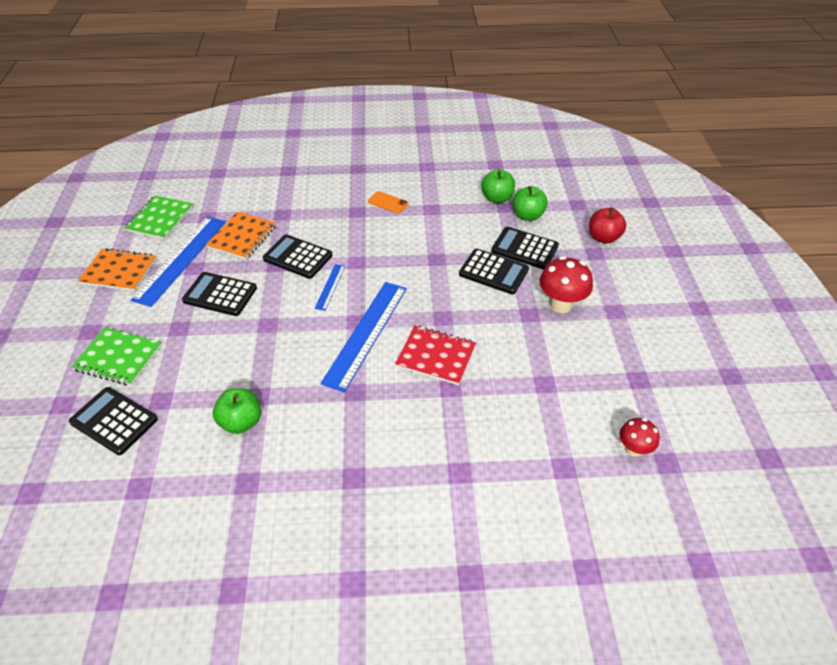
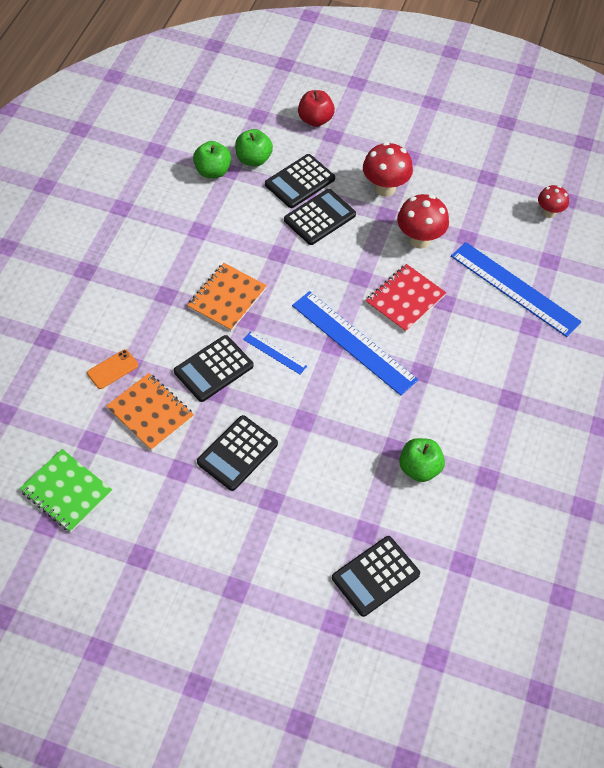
camera: 70 degrees left, 10 degrees up
(118, 358) = (290, 563): green notebook -> none
(119, 271) = (146, 548): orange notebook -> orange notebook (227, 298)
(181, 259) = (158, 480): blue ruler -> blue ruler (514, 288)
(388, 203) = (166, 263): orange phone -> orange phone (113, 369)
(516, 347) = (419, 239): none -> red mushroom

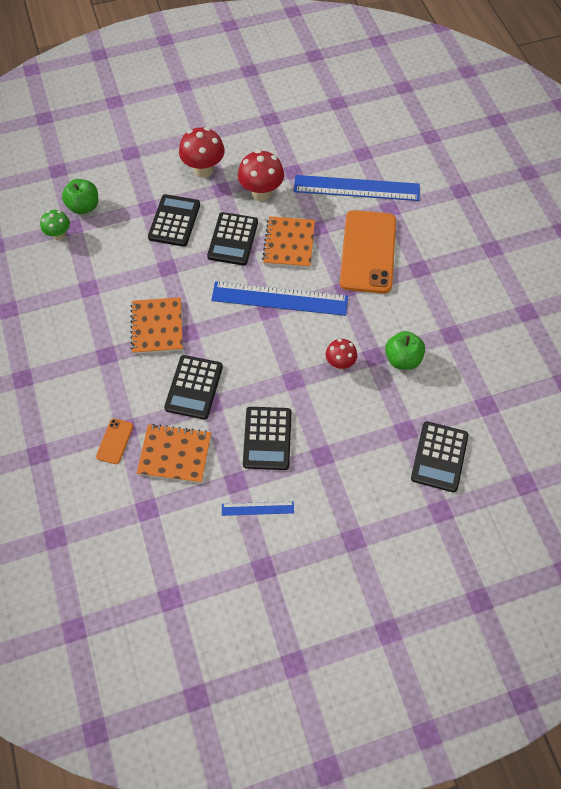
camera: 35 degrees left, 5 degrees up
(66, 491) = (162, 562): green notebook -> none
(213, 171) = (59, 235): green apple -> green mushroom
(274, 353) = (229, 344): blue ruler -> blue ruler (257, 508)
(300, 182) = (135, 203): black calculator -> black calculator (233, 239)
(315, 120) = (106, 148): red apple -> none
(405, 299) = (289, 243): red notebook -> orange notebook
(473, 352) = (368, 252): none -> orange phone
(549, 212) = (333, 119): red mushroom -> red mushroom (340, 363)

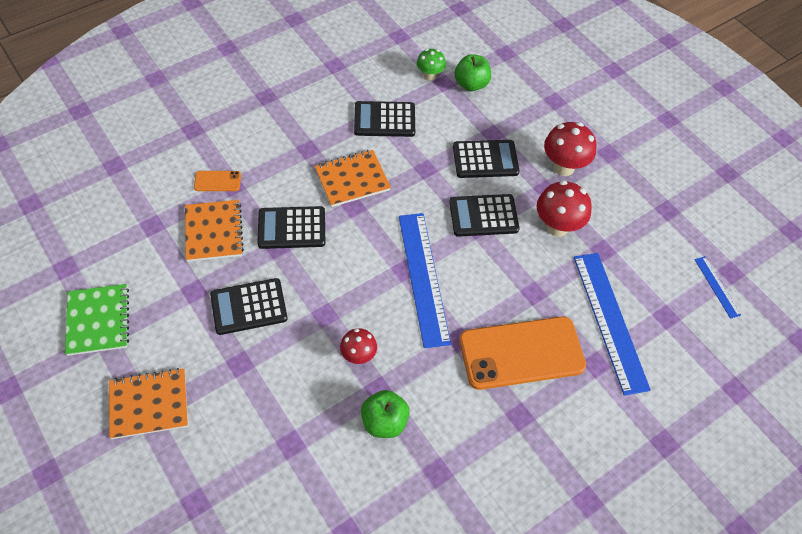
camera: 70 degrees right, 5 degrees down
(242, 572) = (98, 320): none -> green notebook
(257, 508) = (168, 317): blue ruler -> blue ruler (717, 287)
(289, 243) = (500, 269): orange notebook -> orange notebook (149, 404)
(439, 457) = (264, 489): black calculator -> black calculator (384, 120)

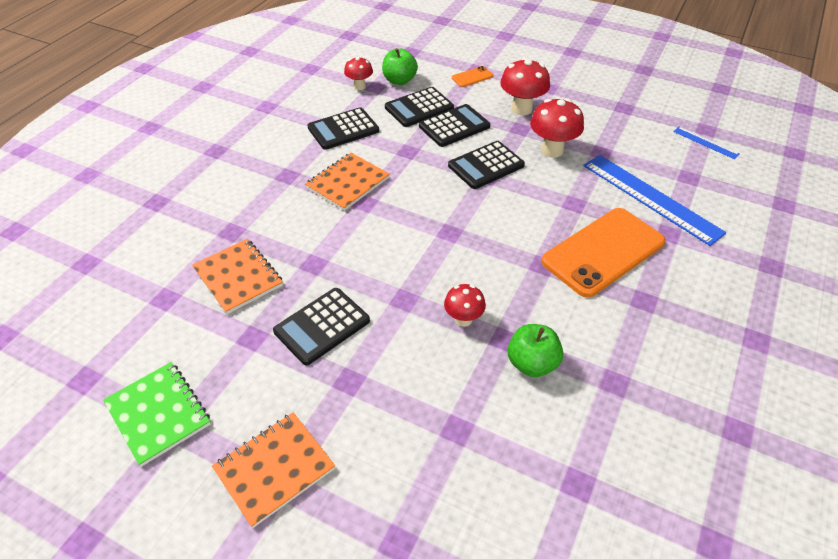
camera: 25 degrees left, 10 degrees down
(217, 181) = (212, 234): orange phone -> orange phone (472, 77)
(291, 228) = (317, 242): black calculator -> black calculator (419, 108)
(423, 277) = (472, 231): blue ruler -> none
(430, 76) = (359, 86): green mushroom -> red mushroom

